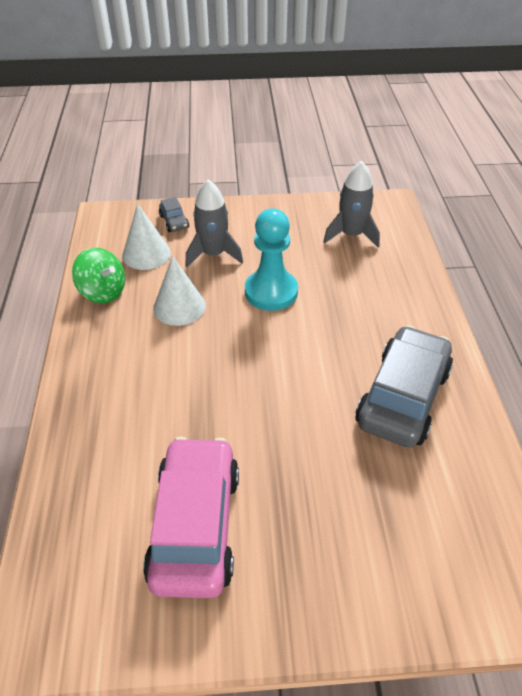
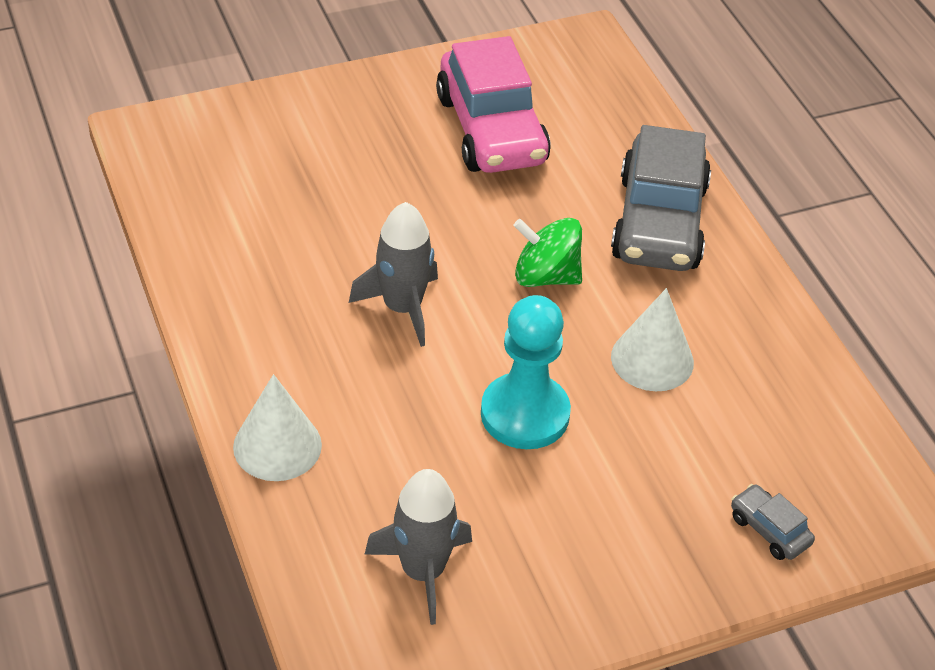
camera: 160 degrees right, 0 degrees up
(103, 292) = (782, 361): green spinning top -> green spinning top (545, 276)
(146, 254) = (768, 445): white cone -> white cone (277, 446)
(213, 254) = (655, 469): grey rocket -> grey rocket (402, 307)
(403, 397) = (292, 290): grey car -> grey car (658, 222)

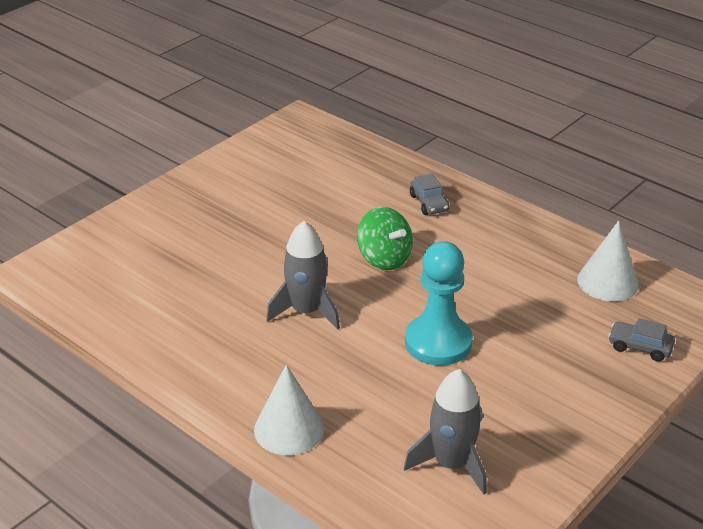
camera: 25 degrees left, 10 degrees down
(491, 130) = (280, 188): pink car -> none
(545, 276) = (384, 258): green spinning top -> green spinning top turned 120 degrees counterclockwise
(652, 359) = (490, 280): white cone -> white cone (607, 282)
(658, 222) = (428, 203): grey car -> grey car, size x0.43

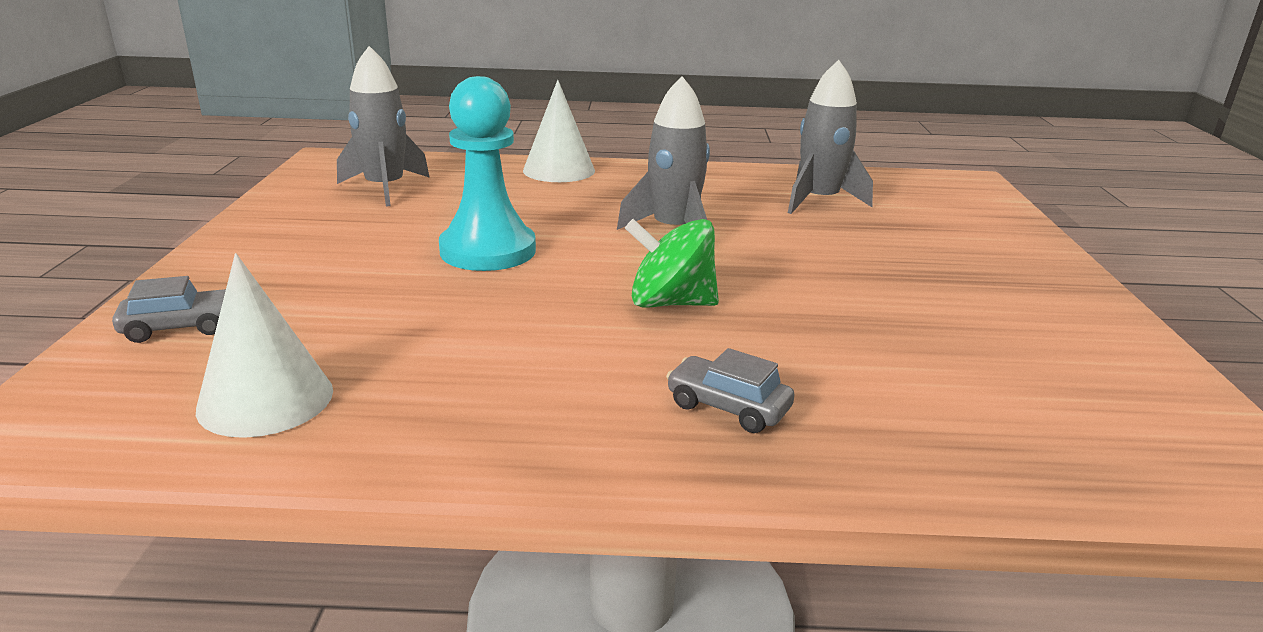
camera: 140 degrees right, 10 degrees down
(170, 298) = (819, 201): none -> grey rocket

